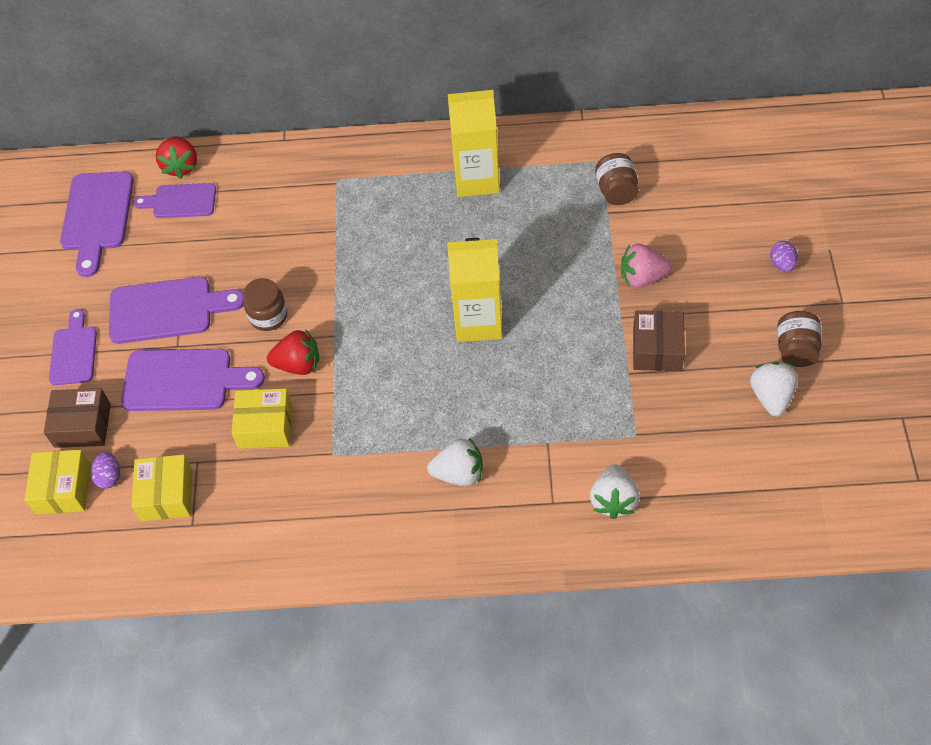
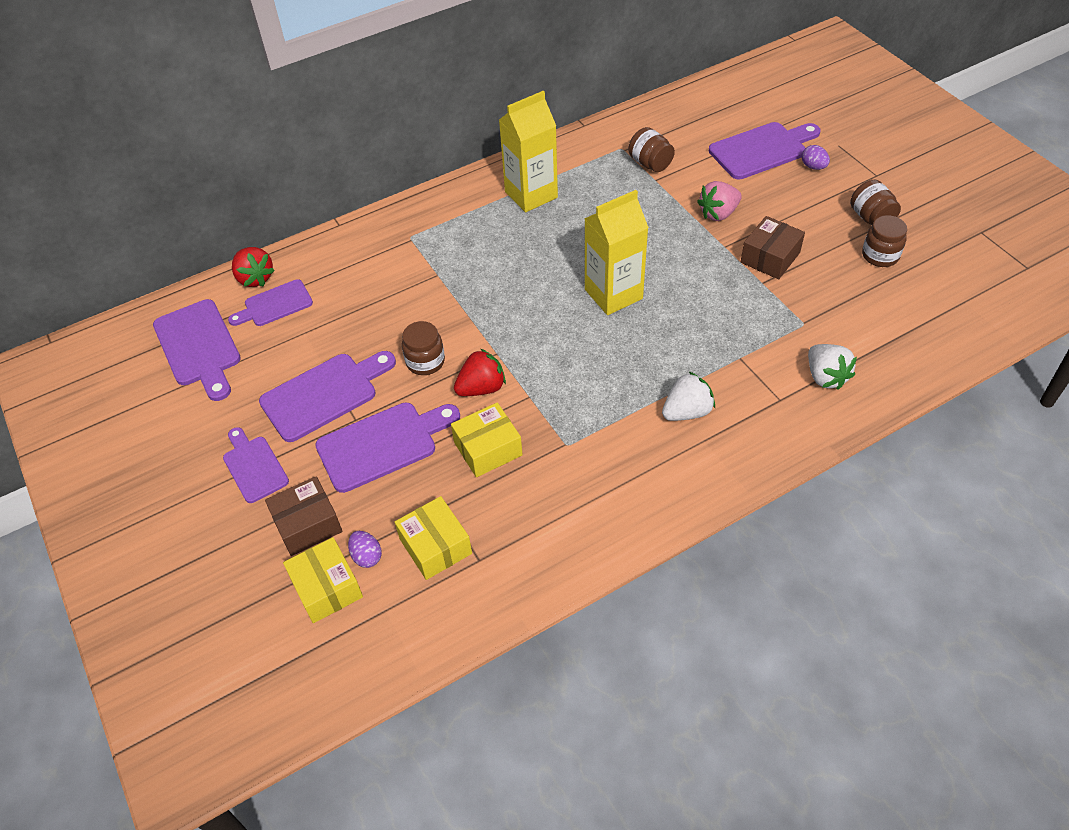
camera: 30 degrees left, 5 degrees down
(657, 349) = (770, 257): brown box -> brown box turned 60 degrees clockwise
(743, 222) = (762, 150): none -> purple cutting board
(771, 396) = (880, 256): white strawberry -> brown jar

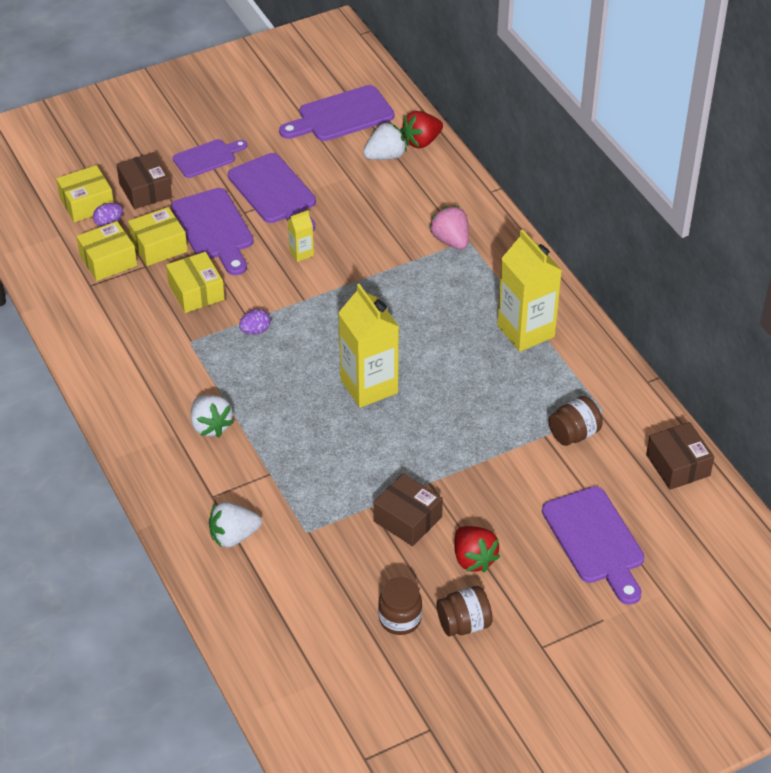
camera: 90 degrees right, 5 degrees down
(274, 305) = (385, 156): purple cutting board -> white strawberry
(410, 496) = (159, 246): none -> yellow box
(425, 362) = (301, 253): brown jar -> yellow carton
(481, 388) = (264, 289): red strawberry -> red strawberry (473, 559)
(673, 109) = (678, 465): none -> brown box
(718, 213) = (483, 484): pink strawberry -> pink strawberry (450, 240)
(813, 167) = (561, 586): purple egg -> purple egg (255, 331)

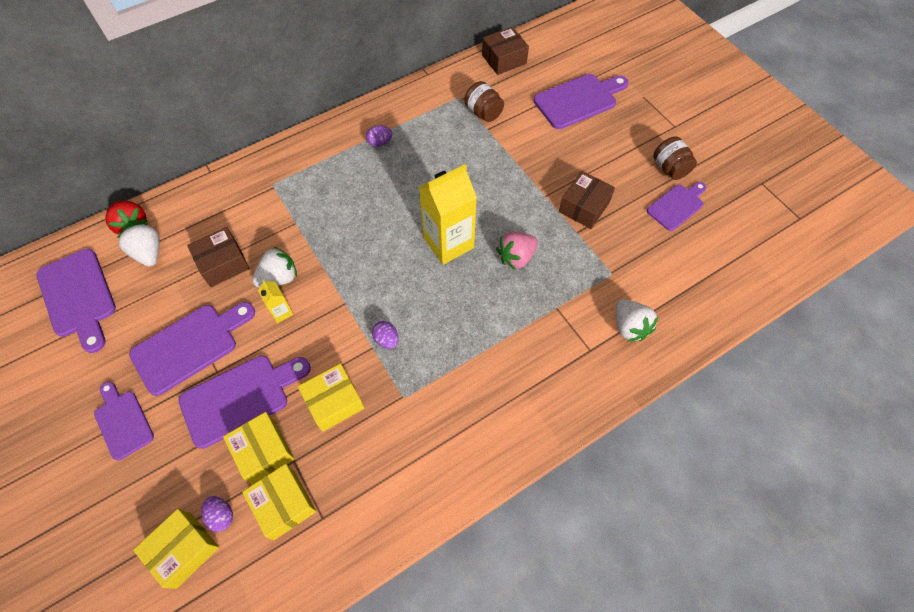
camera: 95 degrees left, 15 degrees up
(87, 203) = (184, 550): yellow box -> yellow box turned 75 degrees clockwise
(145, 190) = (169, 482): brown box -> brown box (223, 263)
(211, 426) = (509, 362): white strawberry -> white strawberry (279, 278)
(400, 619) = (677, 206): brown jar -> purple cutting board
(450, 240) = (271, 196): pink strawberry -> pink strawberry (516, 257)
(473, 559) = (611, 165): red strawberry -> none
(526, 331) = (380, 142): yellow carton -> purple egg

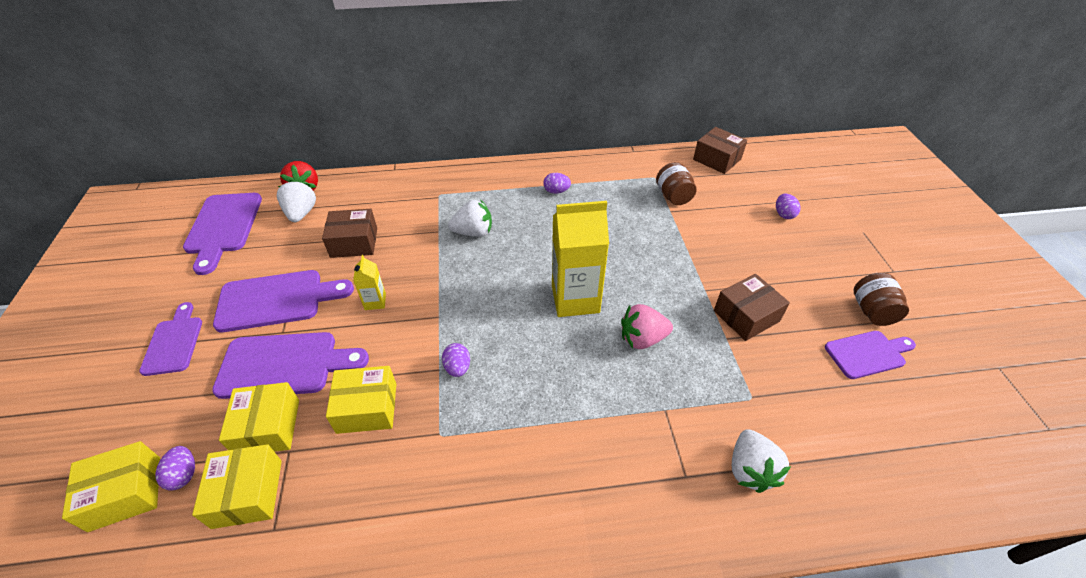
camera: 25 degrees right, 15 degrees down
(279, 278) = (393, 271): white strawberry -> white strawberry (473, 232)
(504, 59) = (717, 159): brown box -> brown box turned 45 degrees clockwise
(578, 100) = (783, 214): purple cutting board -> purple egg

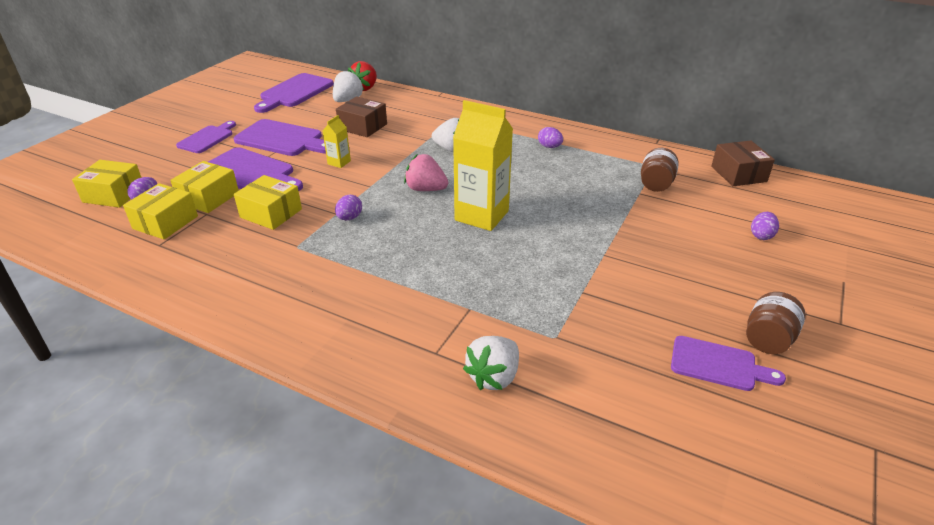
camera: 35 degrees right, 10 degrees down
(642, 339) = (506, 260): pink strawberry -> pink strawberry (426, 189)
(746, 316) = (621, 286): brown box -> none

